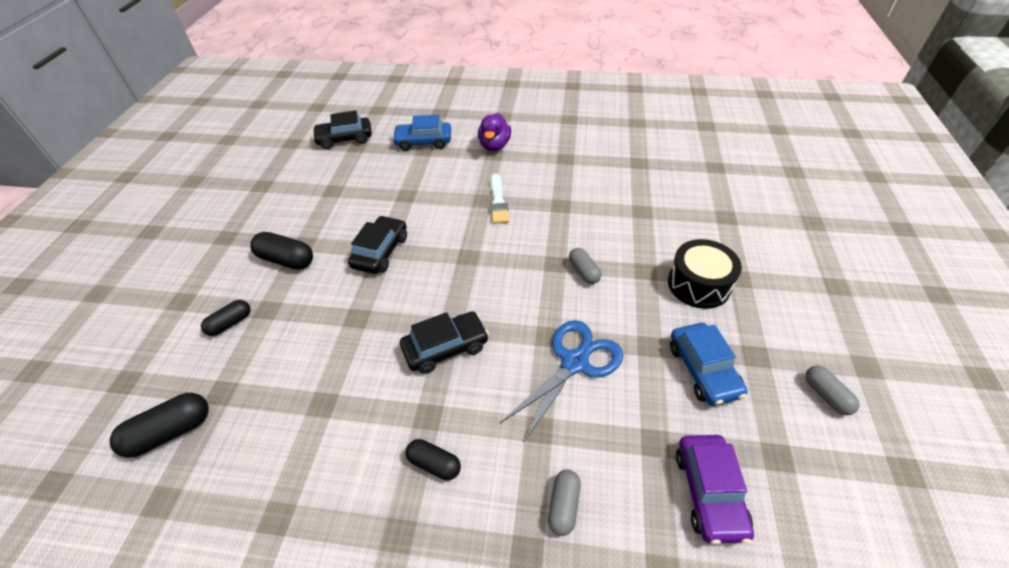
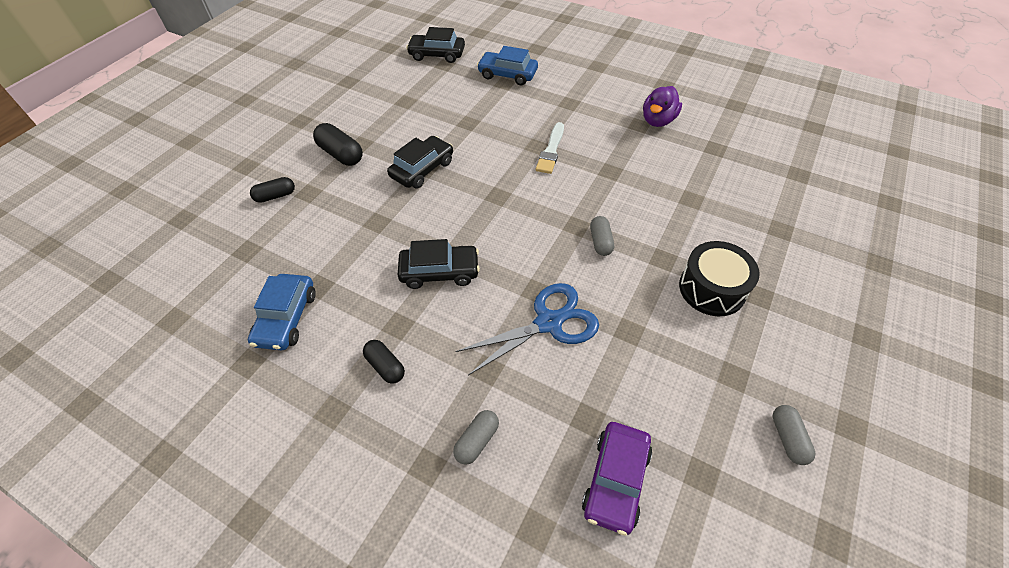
camera: 20 degrees right, 5 degrees up
(170, 432) = (199, 269): black capsule -> none
(494, 146) = (574, 94): purple duck -> purple duck (658, 120)
(703, 370) = (671, 371): blue car -> blue car (286, 318)

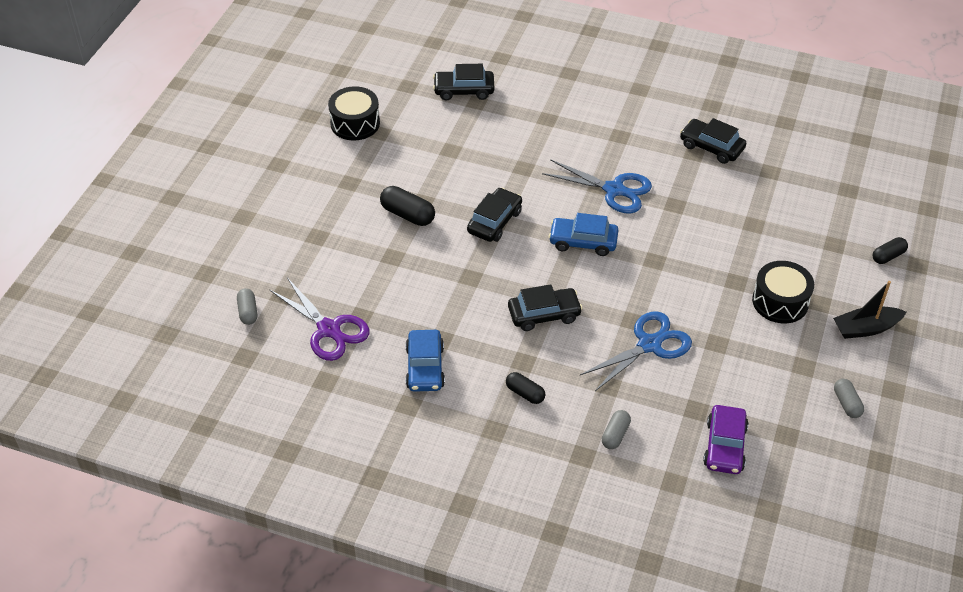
camera: 10 degrees left, 5 degrees down
(207, 261) = (329, 329): none -> purple scissors
(275, 196) = (362, 263): black capsule -> black capsule (888, 256)
(330, 72) = (355, 123): none -> black drum
(507, 74) = (547, 108): blue car -> blue car (583, 242)
(551, 151) = (614, 190): white brush -> blue scissors
(600, 242) = (679, 272): grey capsule -> grey capsule (248, 312)
(658, 120) = (711, 147): purple duck -> black car
(815, 335) = (866, 328): none -> black boat

